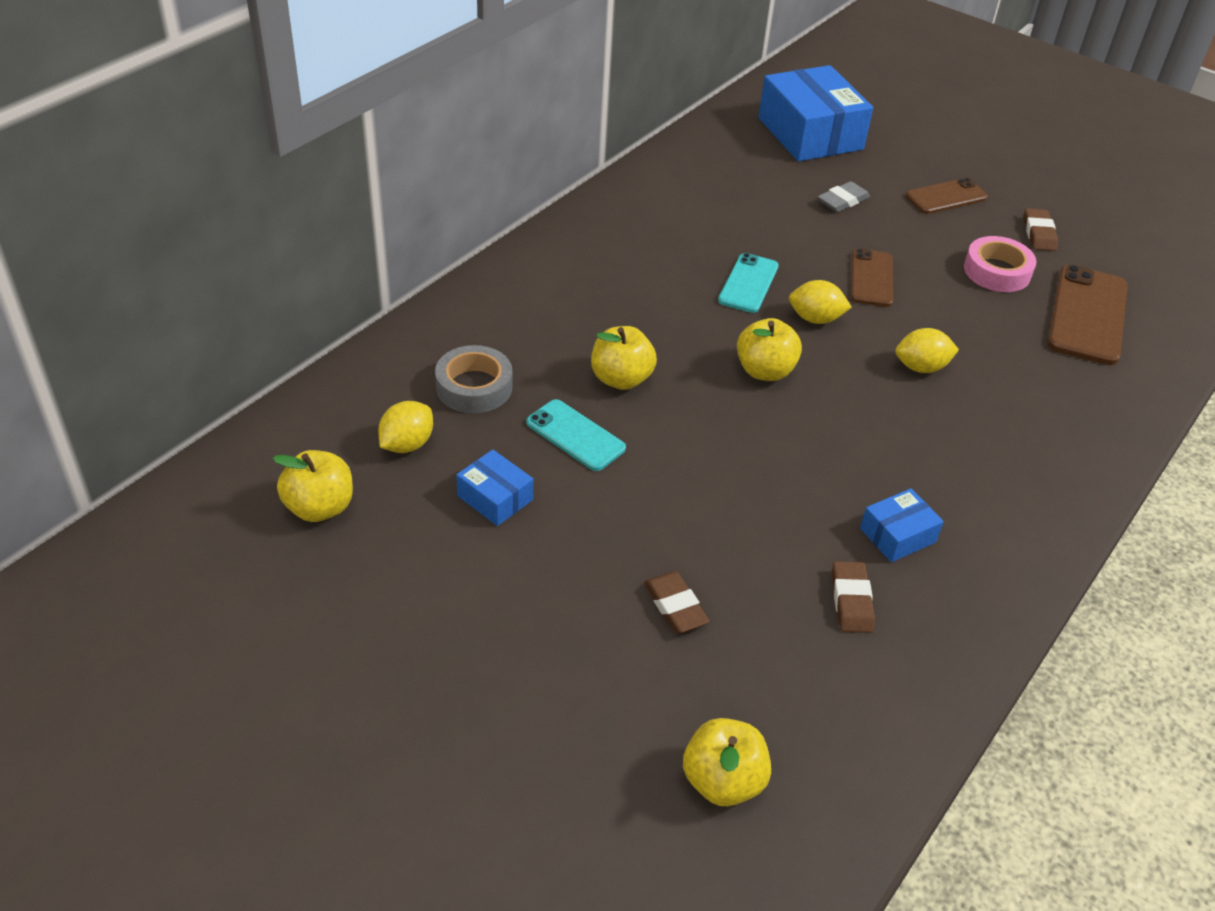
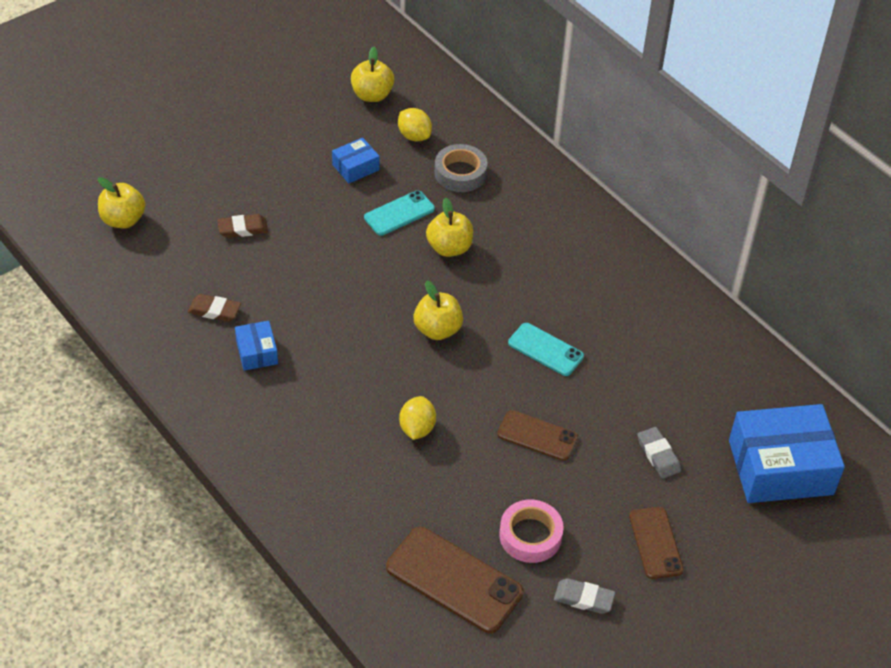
camera: 105 degrees right, 5 degrees up
(815, 319) = (491, 379): yellow lemon -> none
(1039, 233) = (584, 598): brown eraser -> grey eraser

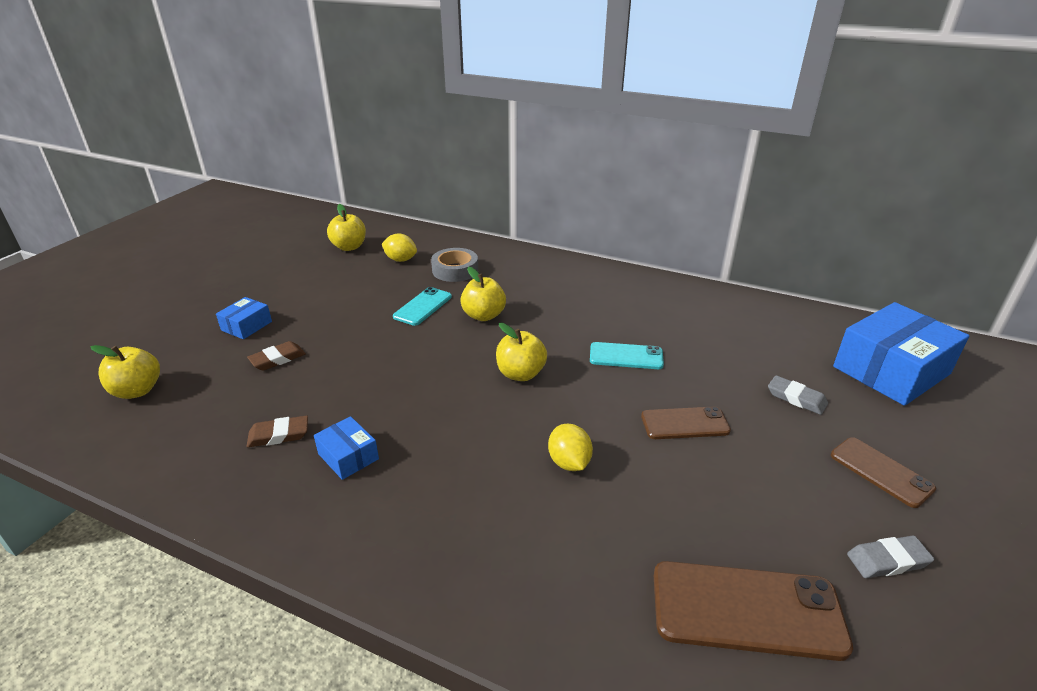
camera: 25 degrees left, 15 degrees down
(355, 167) = (363, 289): blue box -> blue box (246, 326)
(530, 536) = (771, 518): pink tape -> none

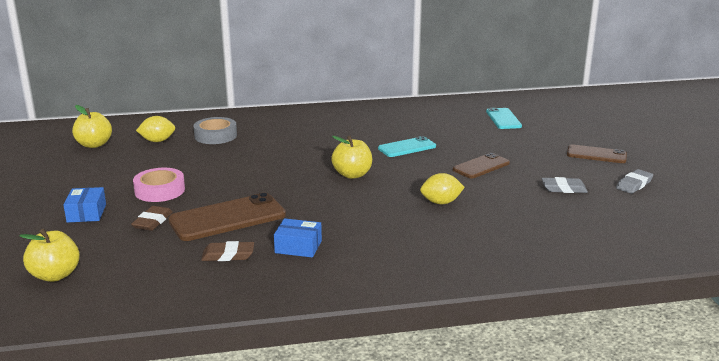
camera: 35 degrees left, 10 degrees down
(279, 435) = (228, 255): brown eraser -> brown eraser turned 45 degrees clockwise
(329, 322) = (160, 190): none -> pink tape
(423, 307) = (224, 162): turquoise phone -> turquoise phone (503, 119)
(483, 315) = (280, 154): yellow apple -> none
(569, 462) = (441, 202): yellow lemon -> yellow lemon turned 45 degrees counterclockwise
(746, 610) = (598, 222): brown phone -> brown phone (227, 218)
(796, 398) = (524, 138): grey eraser -> grey eraser (563, 188)
(891, 370) = (555, 113): blue box -> none

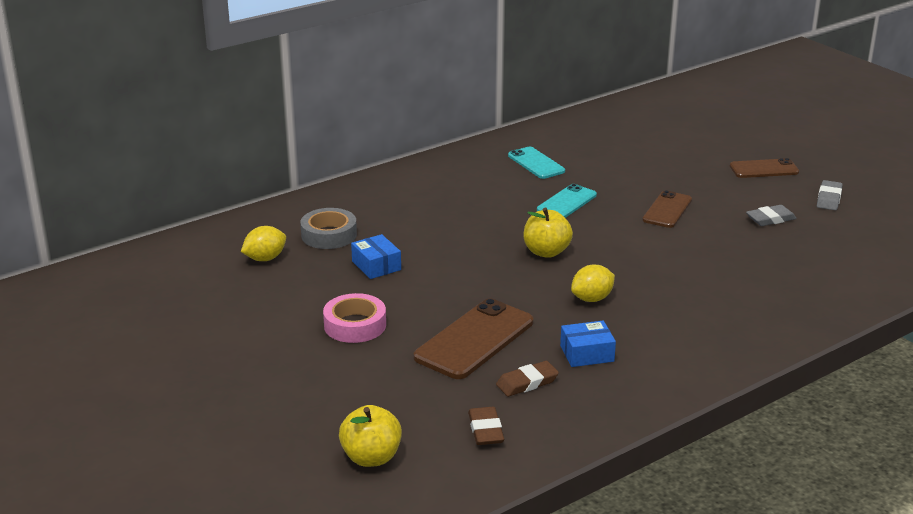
camera: 25 degrees left, 5 degrees up
(86, 213) = (306, 376): blue box -> blue box (376, 265)
(94, 144) = (189, 282): yellow apple -> none
(152, 221) = (396, 366): brown eraser -> brown eraser (485, 430)
(441, 202) = (671, 265): yellow lemon -> yellow lemon (592, 299)
(503, 119) = (629, 141): turquoise phone -> turquoise phone (536, 163)

